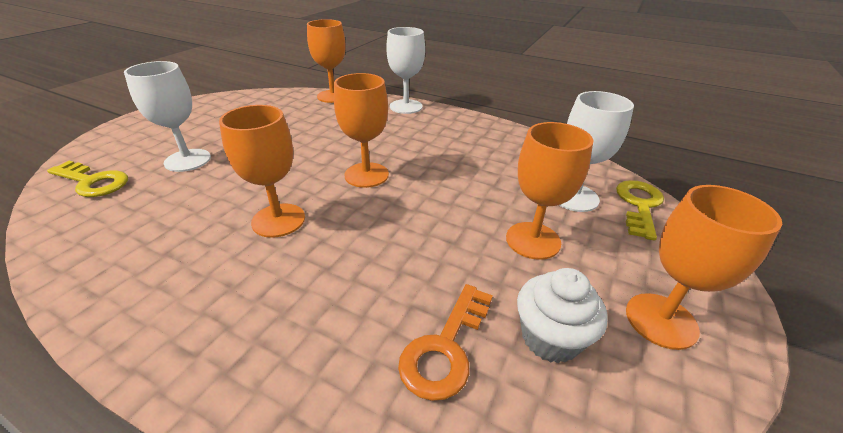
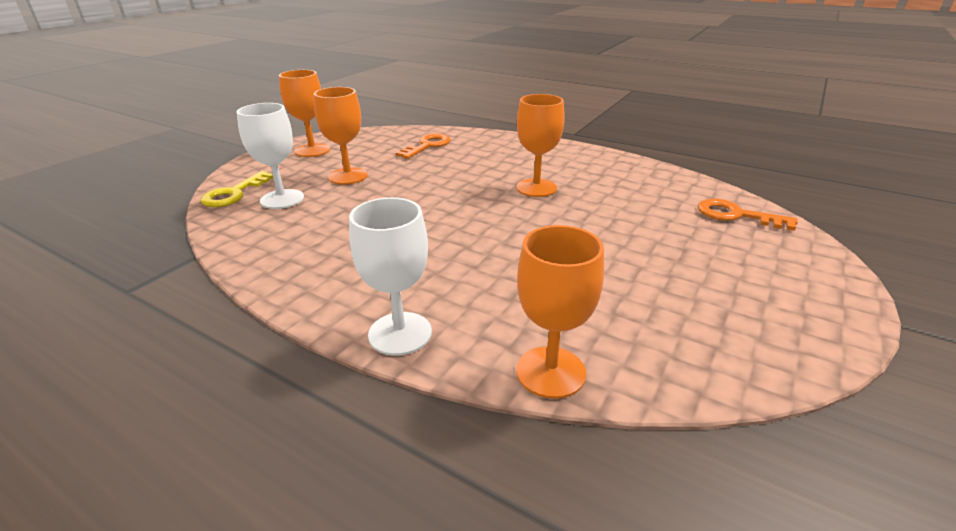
camera: 175 degrees left, 5 degrees down
(93, 182) = (736, 215): yellow key -> orange key
(188, 160) = (673, 235): white goblet -> none
(366, 175) = (469, 219): orange goblet -> none
(550, 338) = (375, 147): white cupcake -> none

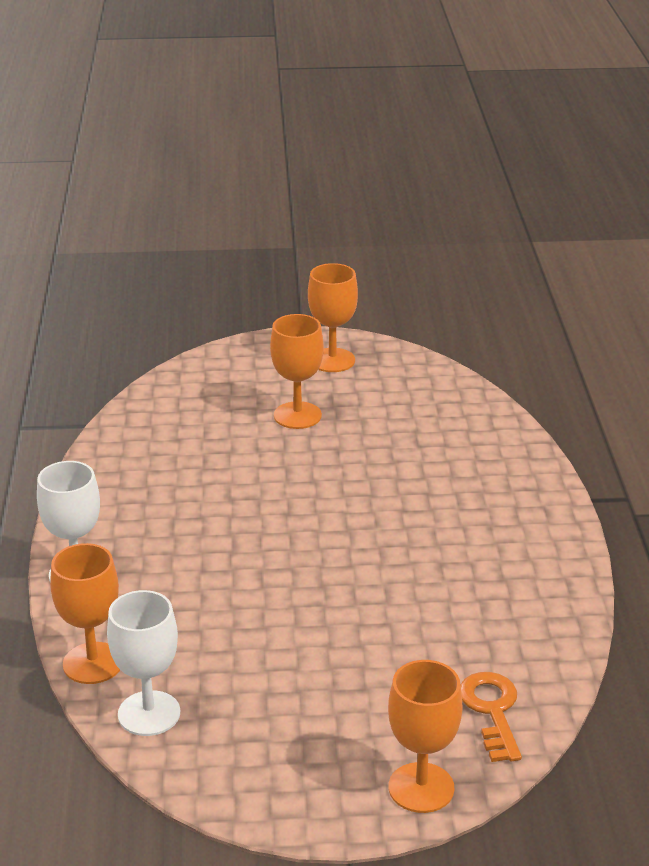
camera: 55 degrees right, 0 degrees up
(234, 193) = (193, 377): yellow key -> none
(282, 199) = (211, 407): white goblet -> white goblet (149, 713)
(428, 146) = (436, 424): orange key -> none
(536, 188) = (406, 545): orange goblet -> orange goblet (421, 788)

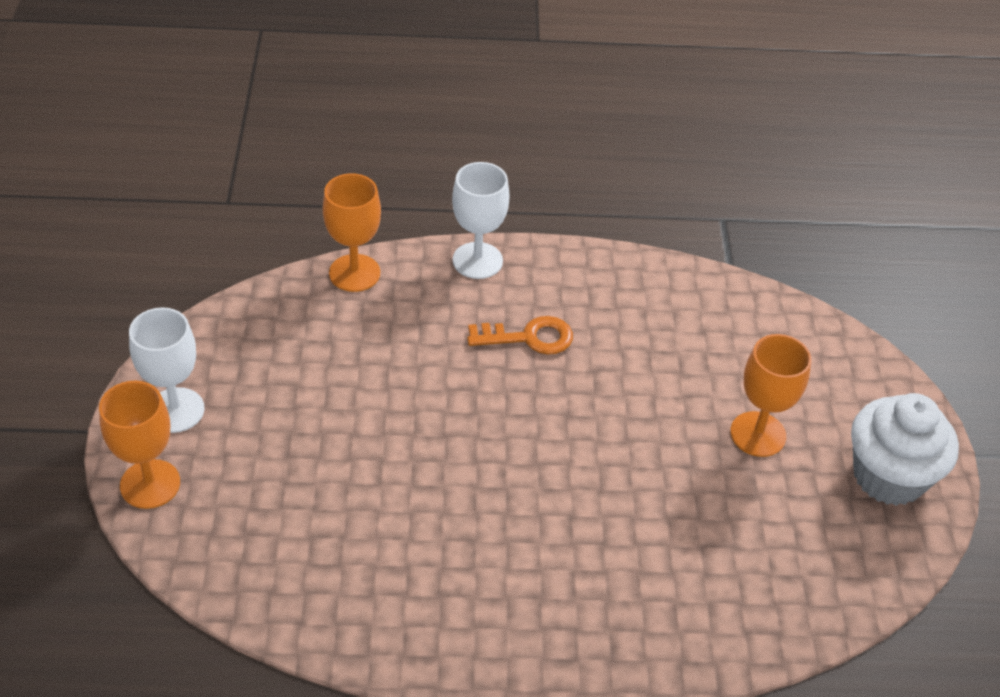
camera: 90 degrees right, 15 degrees up
(149, 713) = (285, 307): white goblet -> white goblet (175, 410)
(332, 360) = (888, 476): orange goblet -> white cupcake
(492, 710) = (235, 552): orange key -> orange key (529, 337)

